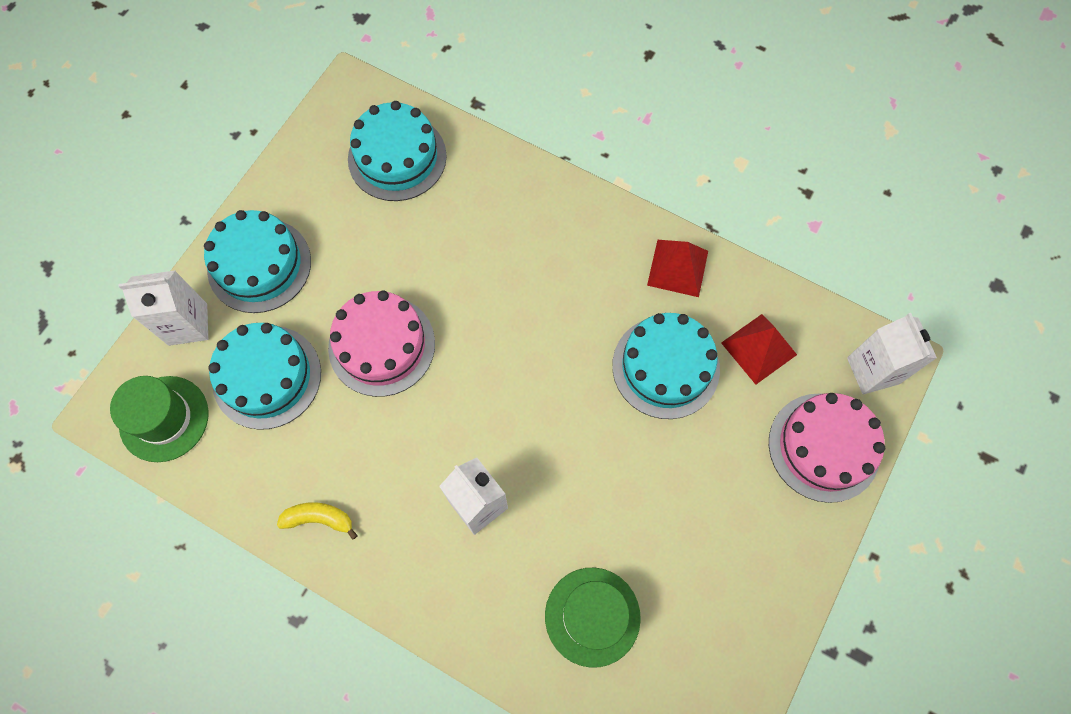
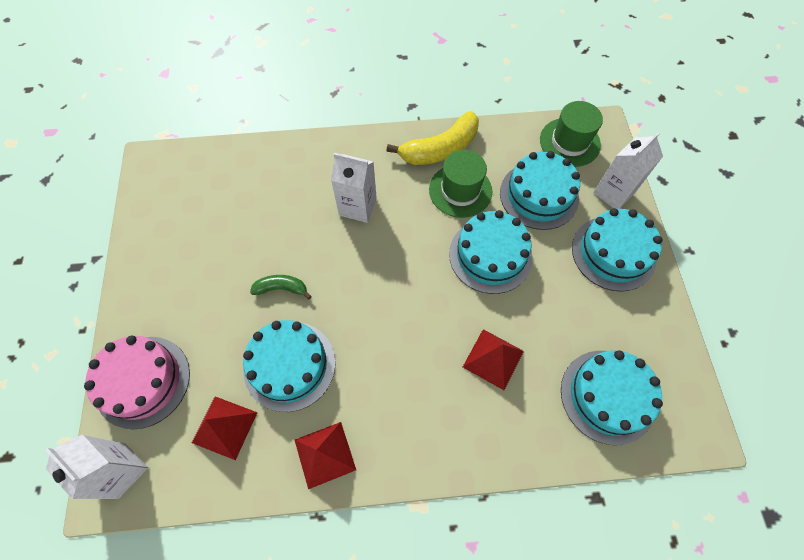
camera: 145 degrees right, 5 degrees down
(319, 519) = (440, 149): yellow banana -> yellow banana, size x1.86
(382, 345) = (490, 255): pink cake -> turquoise cake
(467, 248) = (493, 358): none -> red pyramid
(592, 616) = (252, 193): green hat -> green hat (460, 190)
(628, 457) = (281, 288): none -> green banana

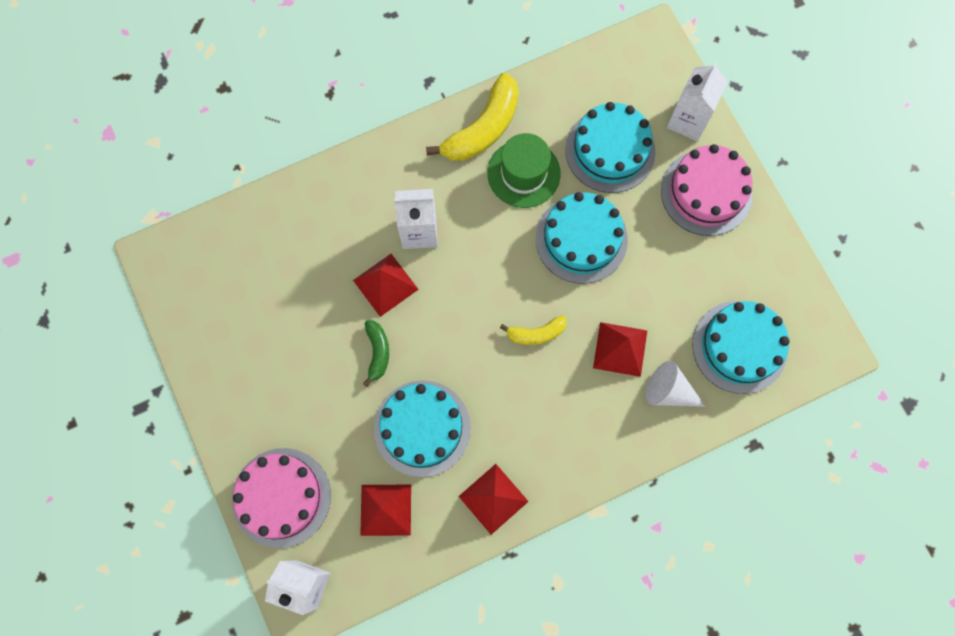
camera: 20 degrees left, 10 degrees up
(281, 288) = (377, 352): green banana -> green banana turned 105 degrees clockwise
(312, 237) = (385, 284): none -> red pyramid
(422, 319) = (536, 333): none -> yellow banana
(526, 413) = (668, 391): none -> white cone
(569, 142) = (623, 71): green hat -> none
(613, 253) = (706, 192): turquoise cake -> pink cake

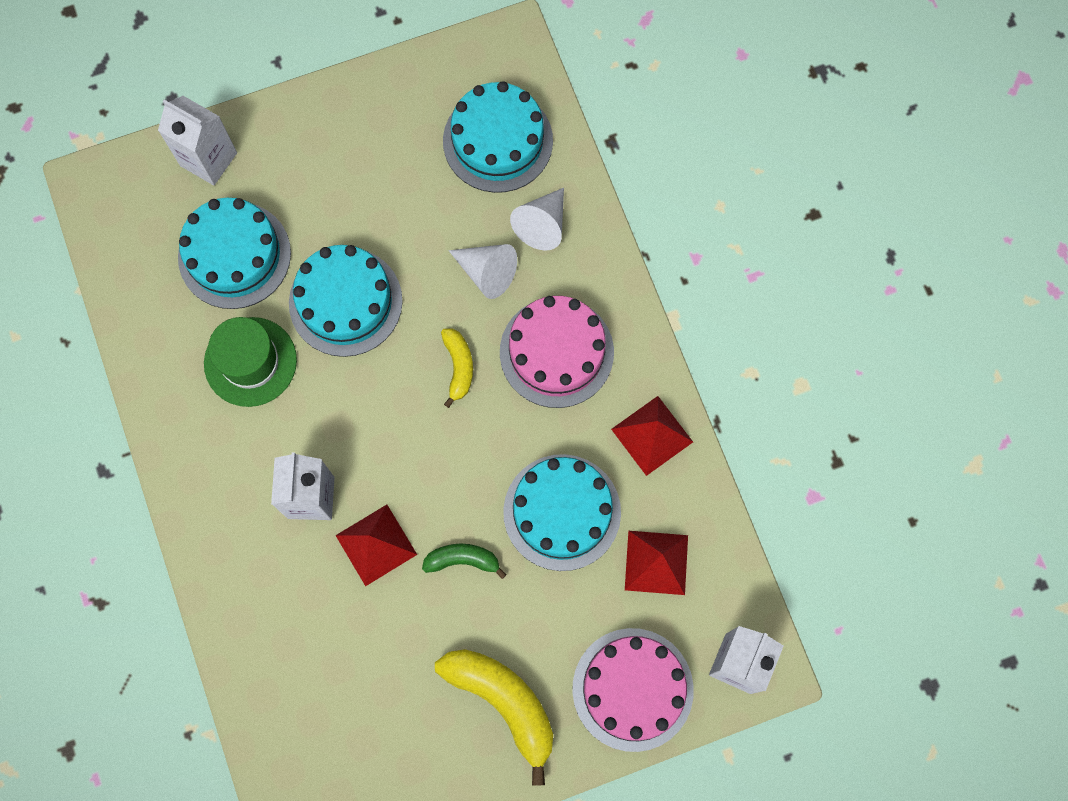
camera: 85 degrees left, 0 degrees up
(483, 128) = (182, 406): yellow banana -> yellow banana (503, 702)
(620, 349) = (487, 273): red pyramid -> white cone
(706, 192) = (304, 151): pink cake -> pink cake (556, 352)

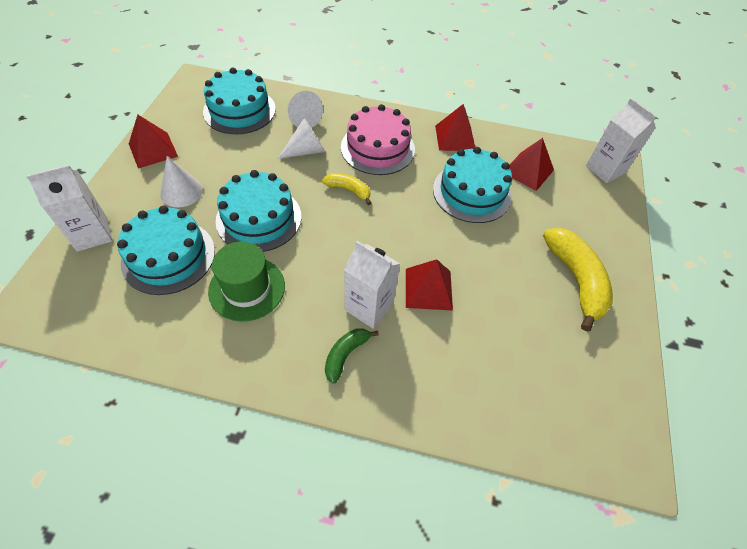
camera: 60 degrees left, 20 degrees down
(323, 191) = (181, 191): none -> white cone
(359, 106) = (153, 150): none -> red pyramid
(462, 560) = (469, 251): green banana -> green banana (345, 355)
(503, 702) = (576, 279): yellow banana -> yellow banana turned 90 degrees clockwise
(632, 689) = (598, 217): pink cake -> none

